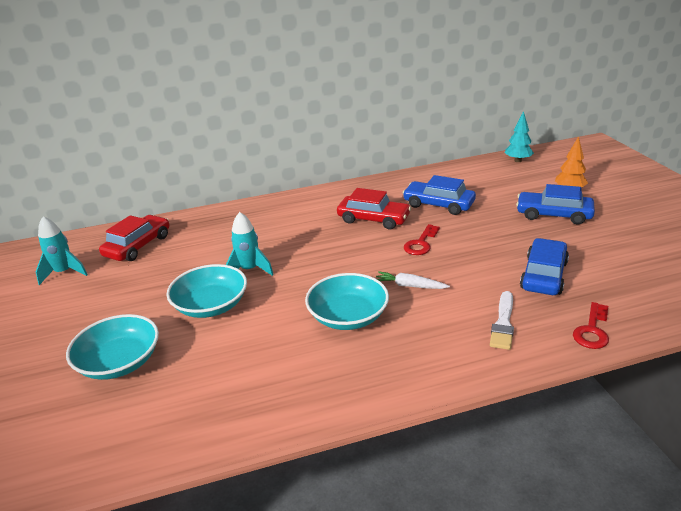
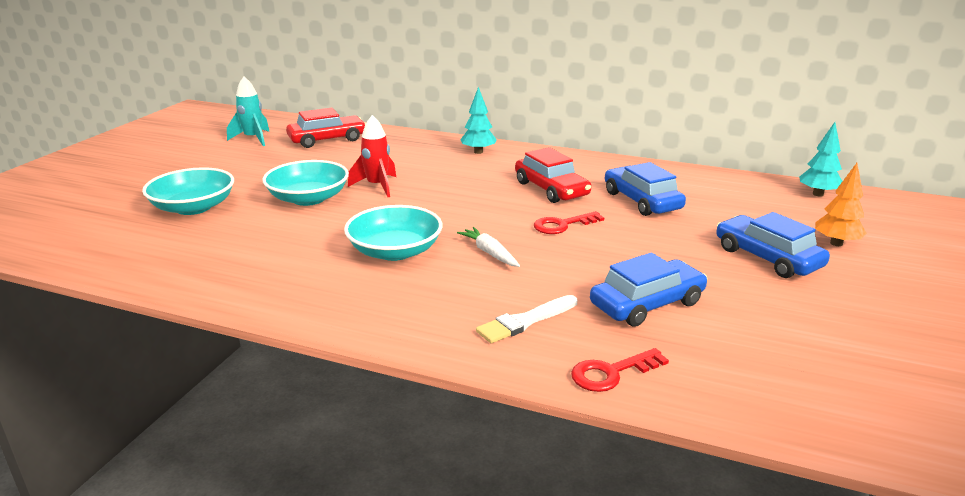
camera: 35 degrees right, 5 degrees down
(249, 270) = (377, 186): turquoise rocket -> red rocket
(279, 209) = (478, 152): none -> turquoise tree

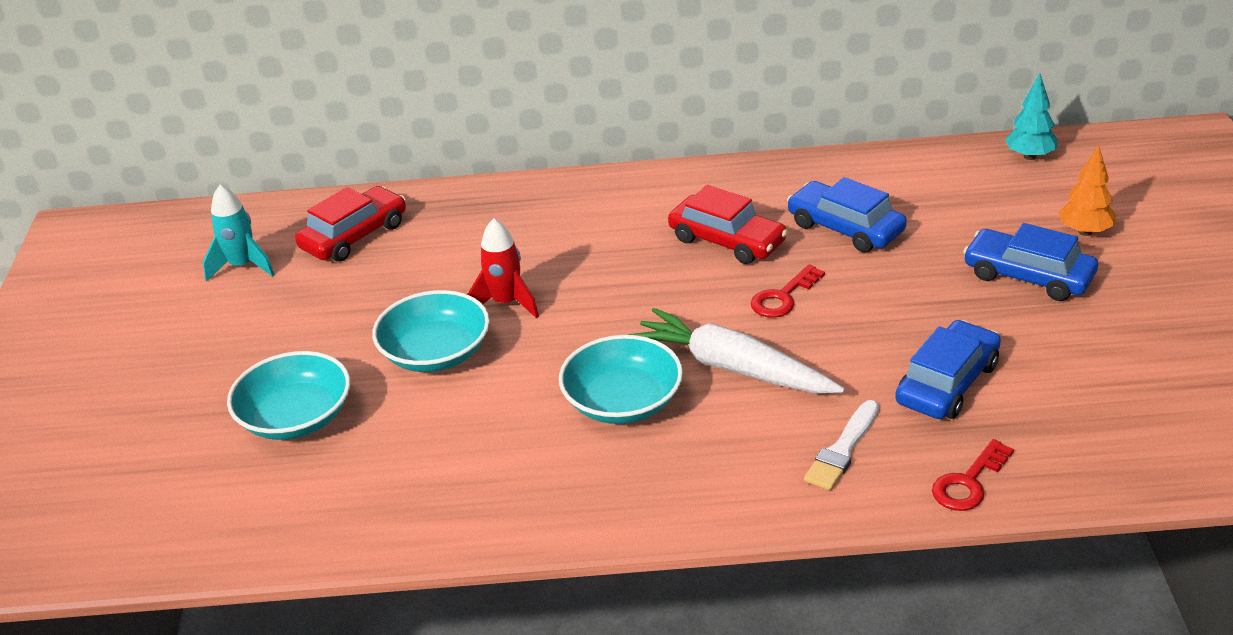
camera: 20 degrees left, 10 degrees up
(478, 152) = (584, 199): turquoise tree -> none
(489, 253) = (733, 368): white carrot -> white carrot, size x1.97

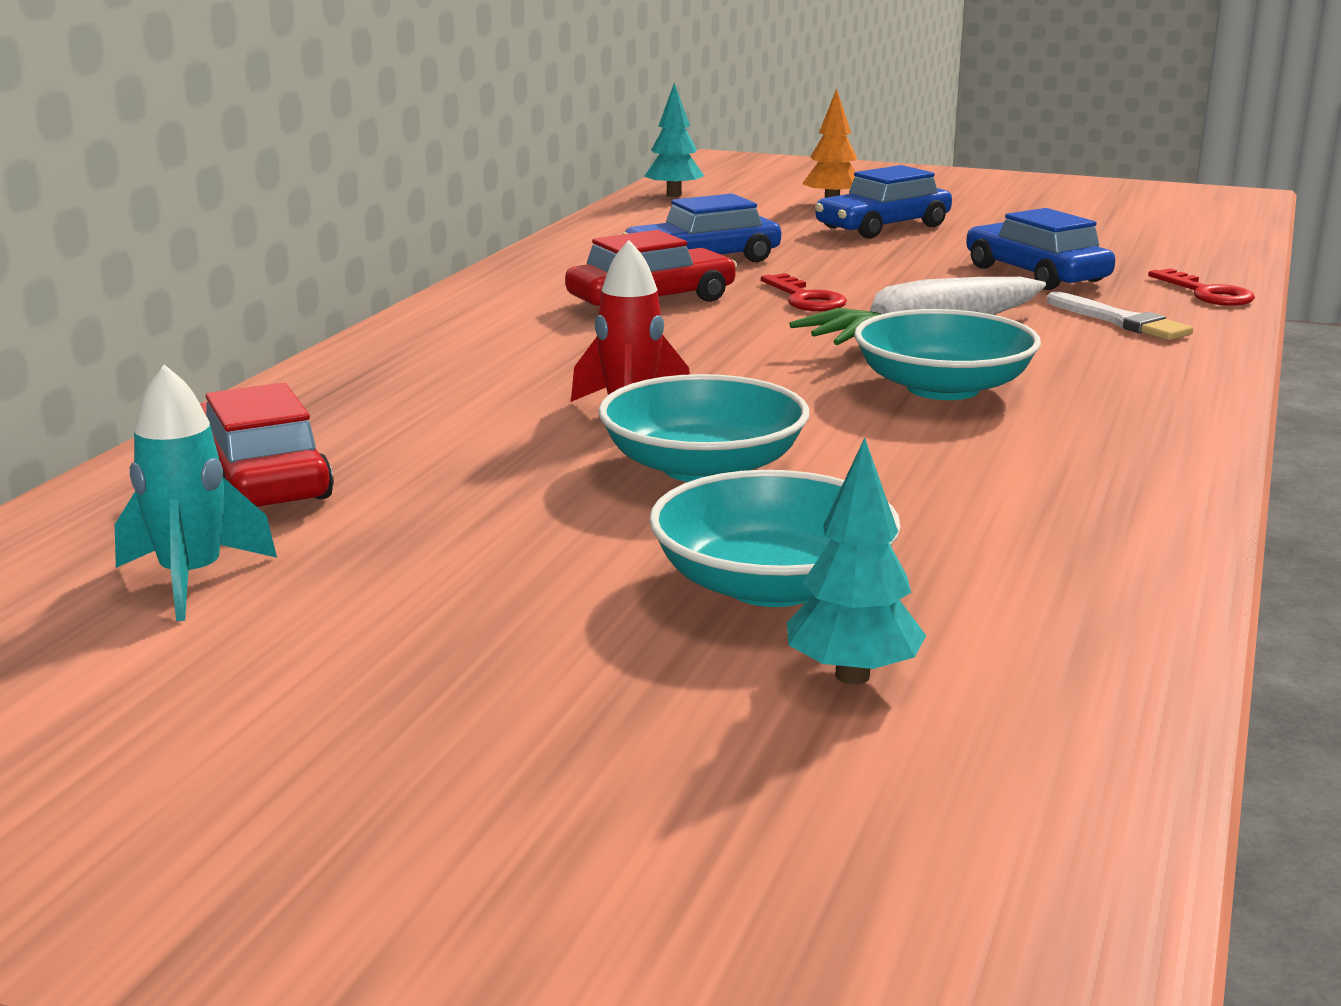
camera: 70 degrees left, 15 degrees down
(211, 465) = (852, 675): none -> turquoise tree

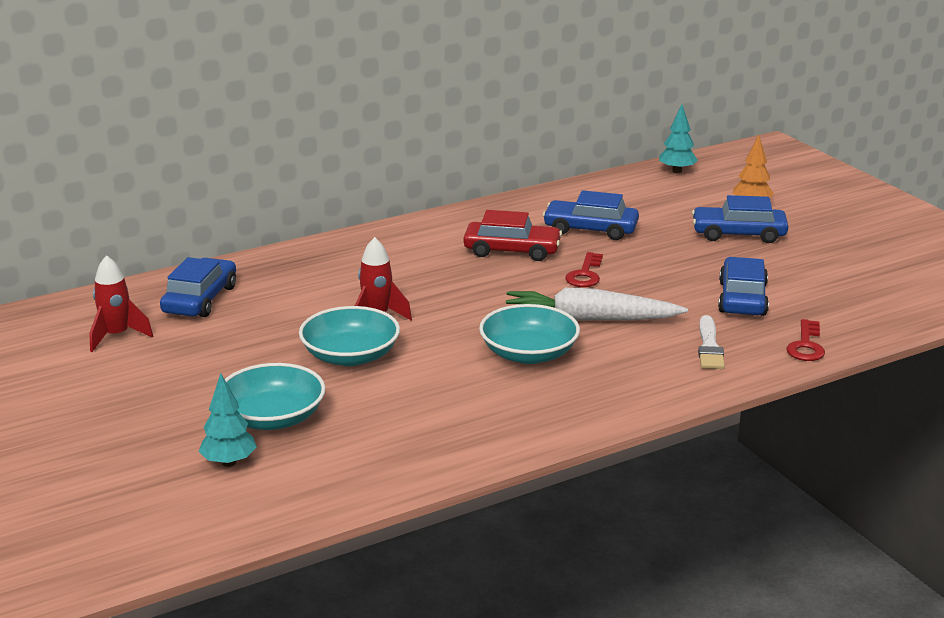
camera: 40 degrees right, 5 degrees up
(192, 580) = (117, 336): turquoise rocket -> red rocket
(261, 480) = (200, 299): red car -> blue car

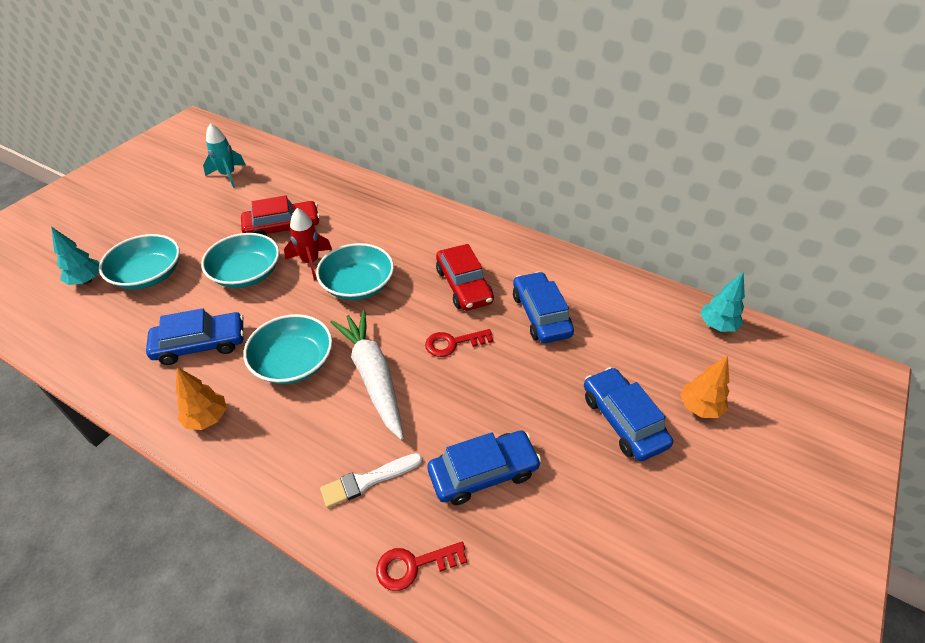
camera: 60 degrees right, 20 degrees up
(117, 336) = (228, 175): red rocket -> turquoise rocket
(200, 299) = (291, 183): blue car -> blue car (200, 344)
(288, 320) = (282, 227): none -> red car
(448, 299) = (358, 285): none -> turquoise bowl
(562, 411) = (207, 418): none -> orange tree

